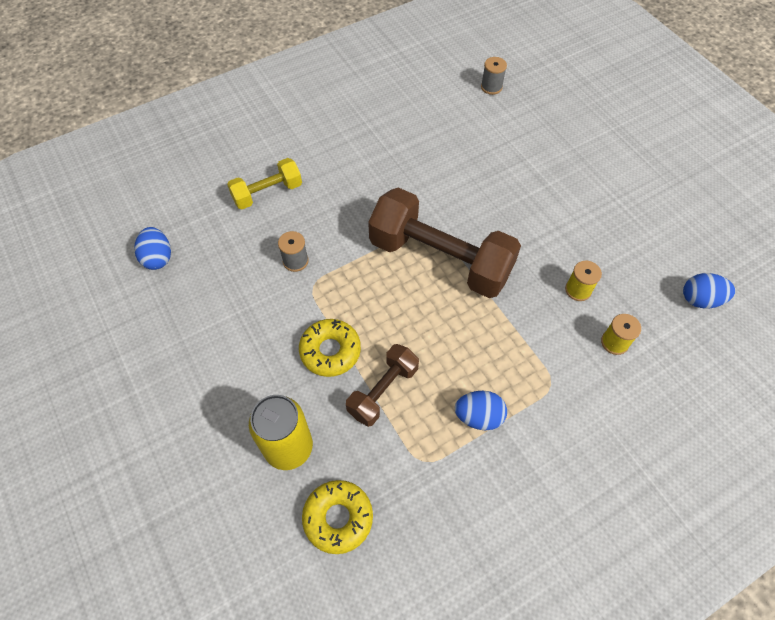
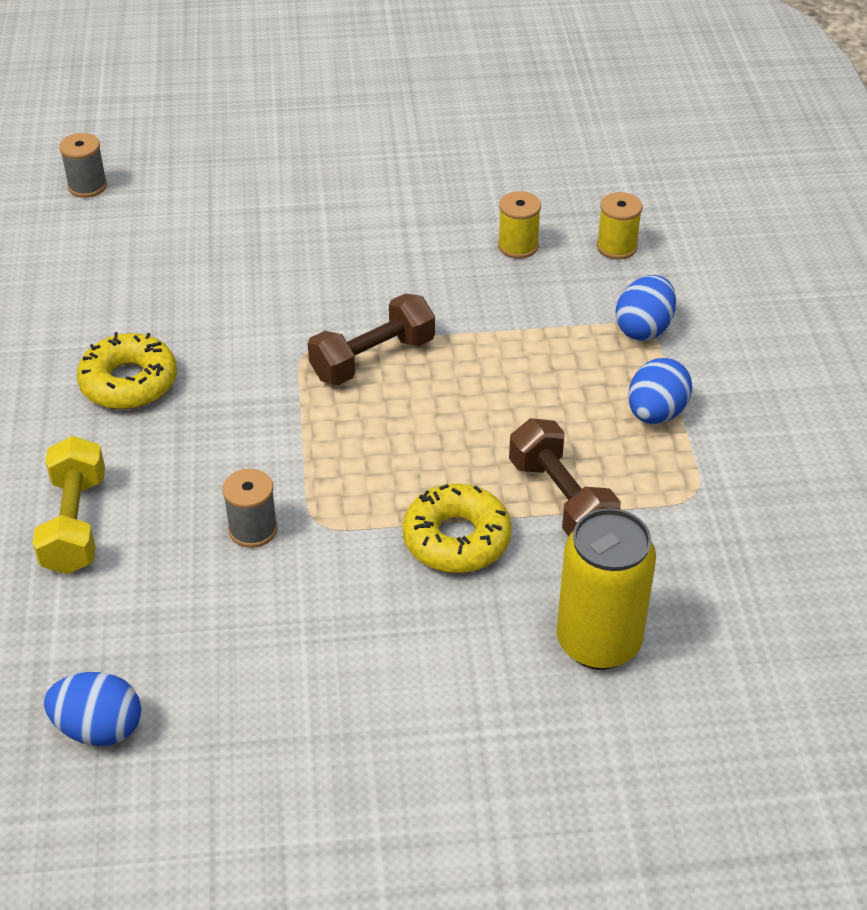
camera: 65 degrees left, 15 degrees down
(338, 518) = (739, 617): yellow donut -> yellow donut (129, 382)
(440, 259) = (372, 359): brown dumbbell -> brown dumbbell, size x0.52
(700, 299) = (599, 153): blue egg -> blue egg (643, 328)

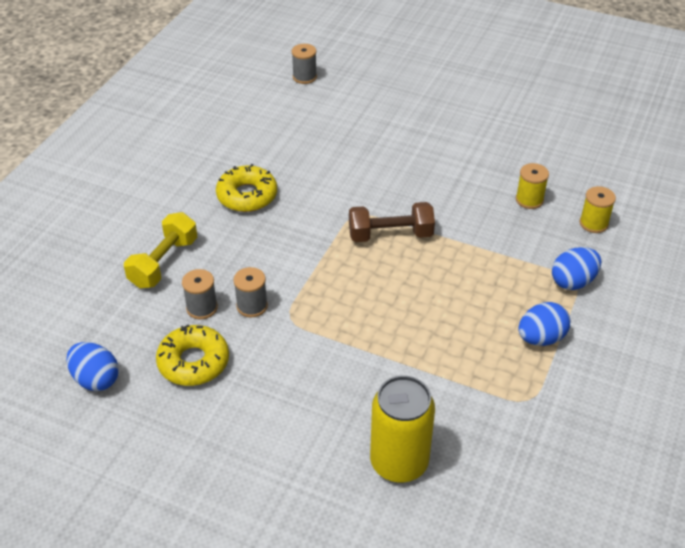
camera: 30 degrees right, 0 degrees up
(182, 562) = (202, 308): none -> grey spool
(456, 539) = (361, 362): yellow donut -> yellow donut (193, 362)
(561, 500) = (440, 366): brown dumbbell -> none

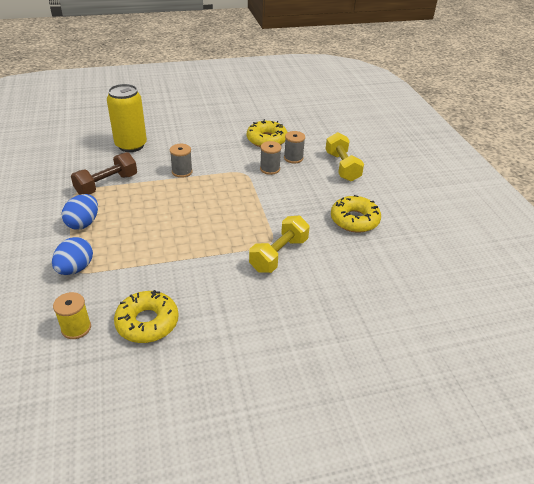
camera: 140 degrees right, 5 degrees down
(96, 379) = (299, 120): blue egg -> none
(304, 77) = (469, 348): grey spool -> grey spool (182, 172)
(362, 200) = (279, 254): none -> yellow dumbbell
(390, 235) = (233, 240): brown dumbbell -> brown dumbbell (107, 184)
(529, 200) = (147, 322): yellow spool -> yellow donut

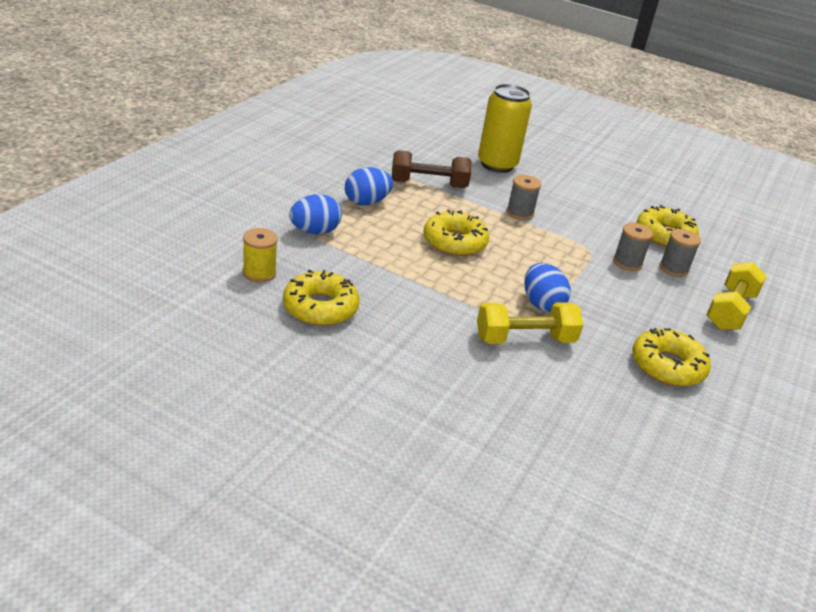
camera: 40 degrees right, 5 degrees down
(170, 216) = (454, 242): none -> yellow donut
(261, 225) = (541, 304): none -> blue egg

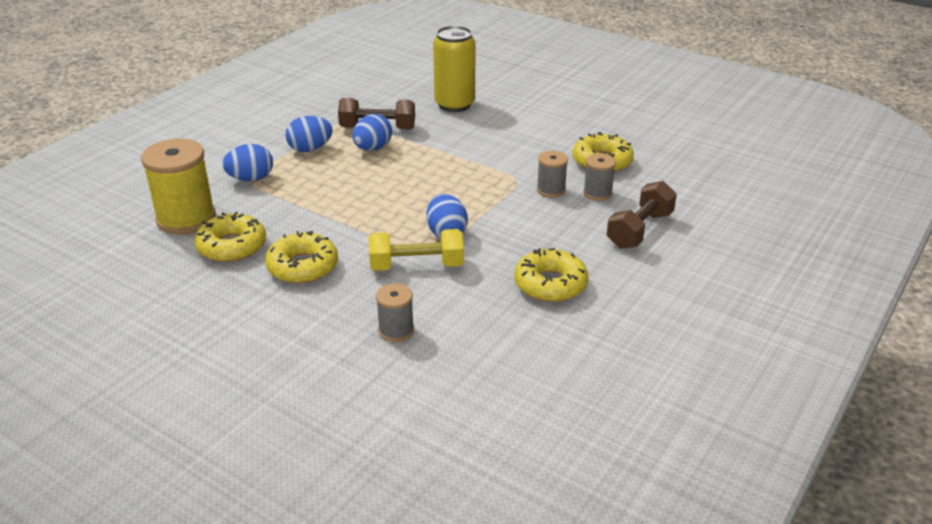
camera: 10 degrees right, 0 degrees up
(259, 273) = (186, 219): yellow spool -> yellow spool, size x1.92
(431, 206) = (372, 148): none -> blue egg
(454, 242) = (382, 180): yellow donut -> yellow donut (303, 266)
(520, 213) = (459, 149): grey spool -> grey spool (396, 330)
(730, 311) = (640, 230): yellow dumbbell -> brown dumbbell

